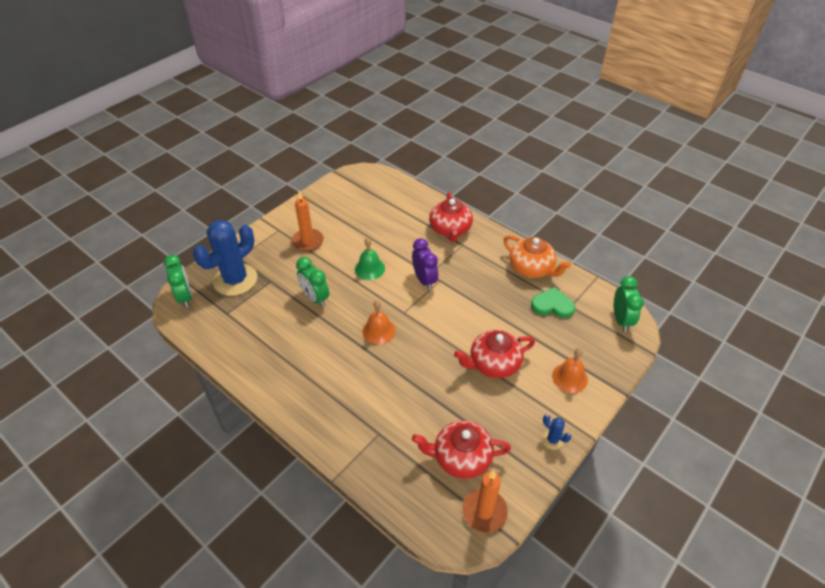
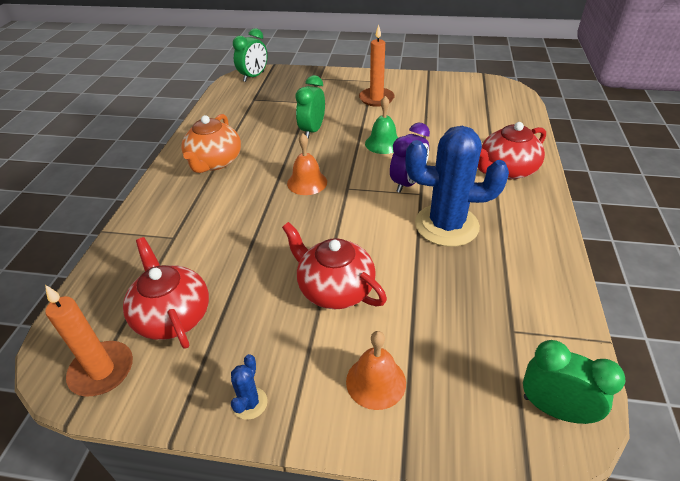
camera: 60 degrees right, 5 degrees down
(235, 280) = (293, 87): blue cactus -> blue cactus (446, 225)
(531, 268) = (533, 261): orange teapot -> orange teapot (214, 162)
(552, 305) = (491, 309): green heart -> none
(621, 320) = (554, 409): green clock -> green clock turned 120 degrees counterclockwise

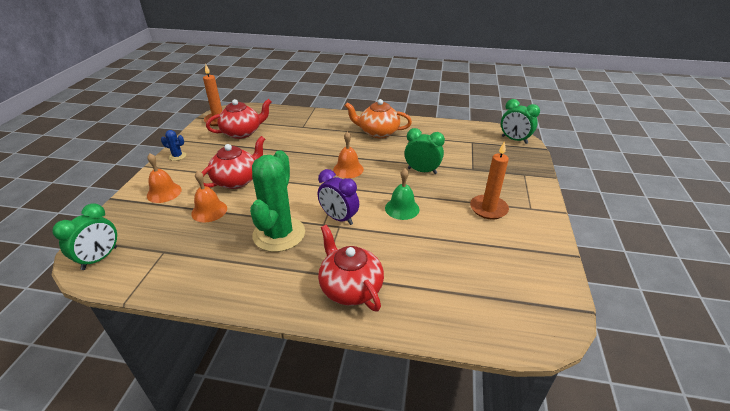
camera: 90 degrees right, 5 degrees down
(415, 303) = (209, 211): none -> orange bell
(446, 225) = (279, 234): blue cactus -> green cactus

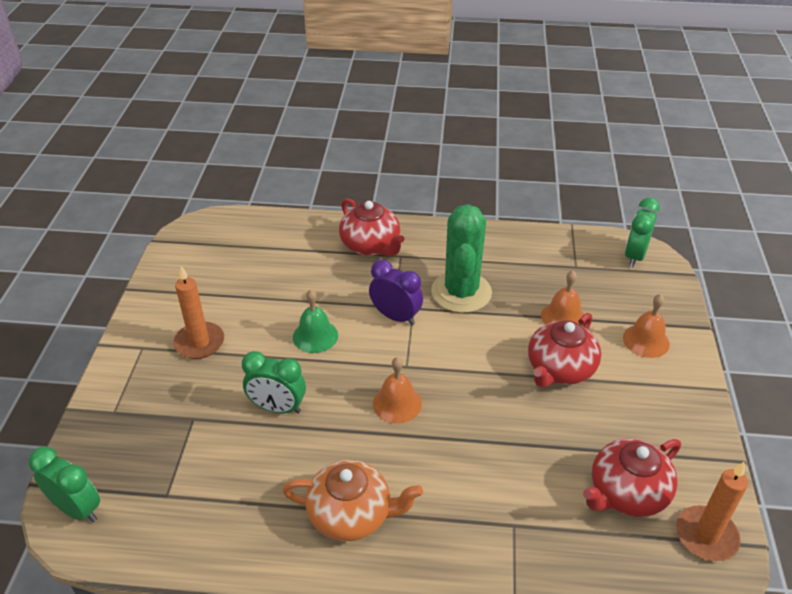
camera: 175 degrees right, 5 degrees up
(177, 156) = (693, 415): blue cactus -> none

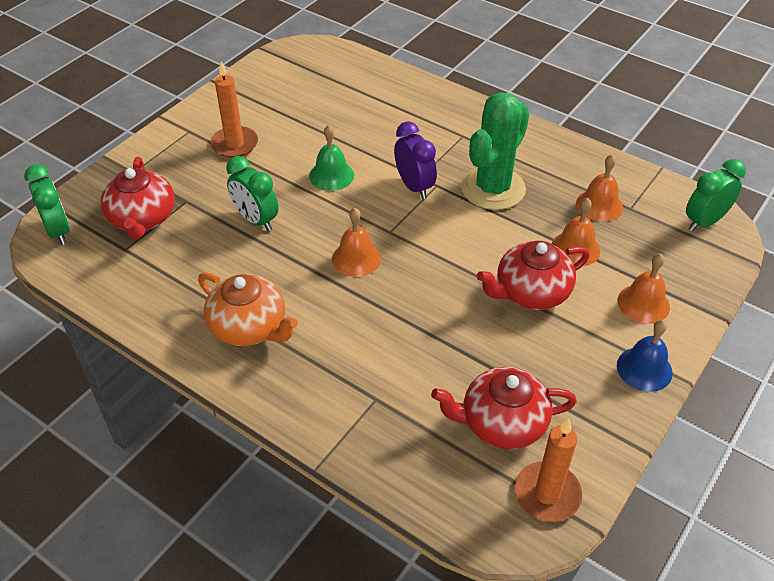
camera: 30 degrees right, 5 degrees up
(371, 246) = (442, 117): red teapot -> red teapot (142, 219)
(552, 273) = (599, 205): none -> orange bell
(688, 394) = (644, 369): none -> blue bell

